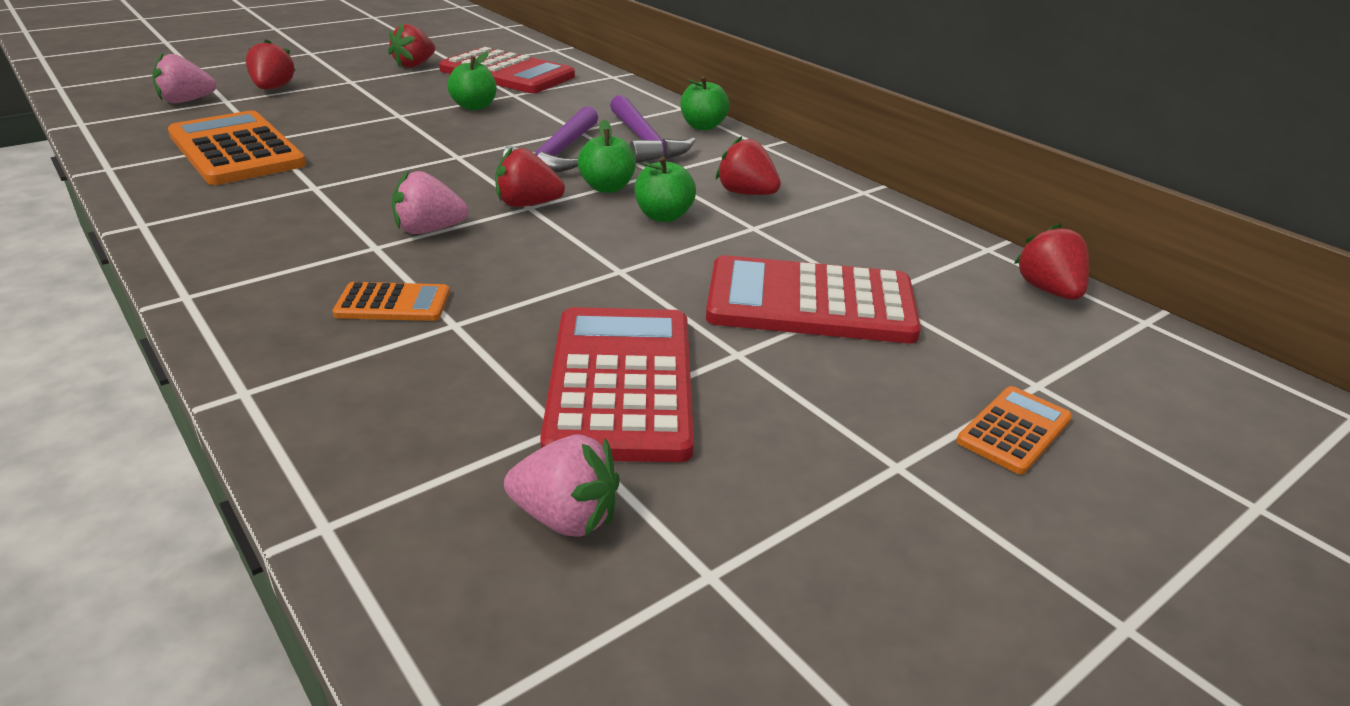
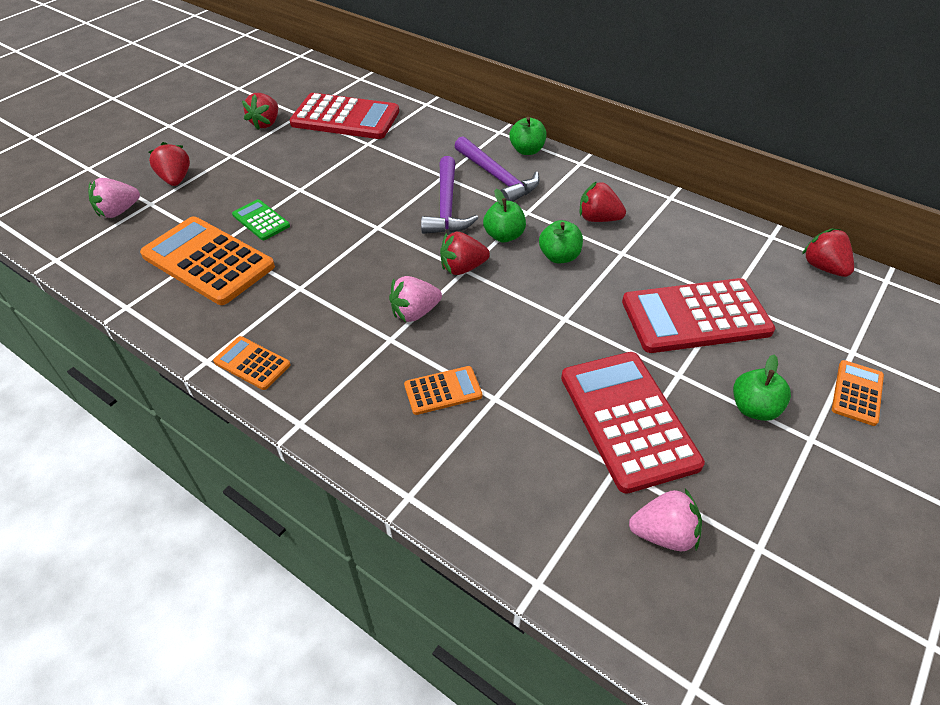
camera: 15 degrees left, 15 degrees up
(190, 236) = (252, 363): none -> orange calculator
(329, 130) = (261, 220): none -> green calculator
(474, 106) = (349, 165): green apple -> green apple (753, 408)

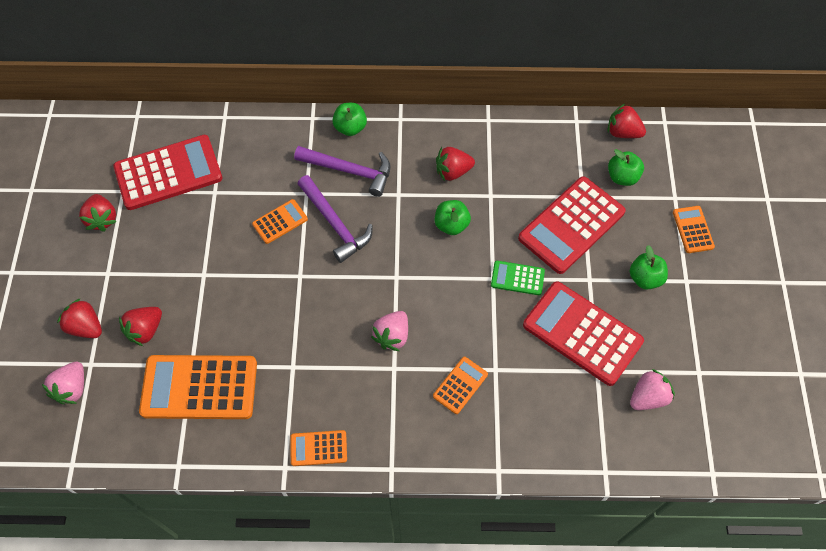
camera: 35 degrees left, 15 degrees up
(261, 220) = (202, 324): green calculator -> green calculator (517, 278)
(400, 184) = (280, 222): none -> orange calculator
(462, 268) = (393, 276): red strawberry -> red strawberry (145, 330)
(504, 236) = (399, 228): green apple -> green apple (622, 177)

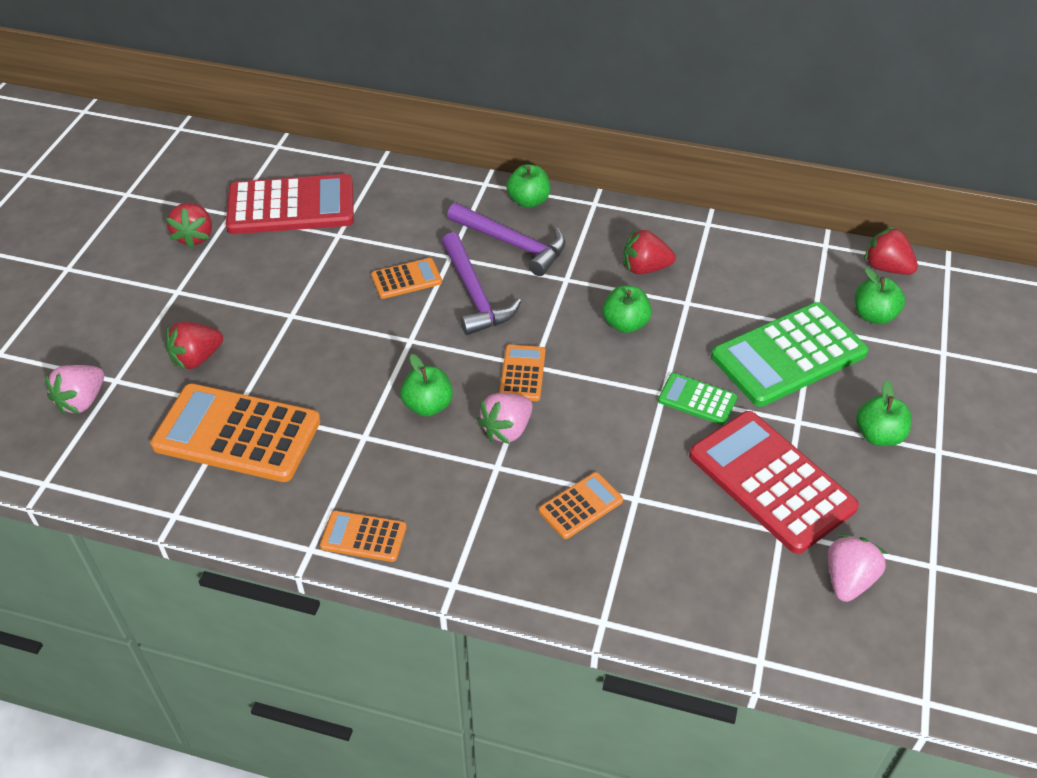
camera: 15 degrees right, 15 degrees down
(86, 327) = (127, 340): red strawberry -> none
(330, 329) = (428, 405): none -> green apple
(571, 225) = (788, 355): red calculator -> green calculator
(648, 397) = (848, 580): pink strawberry -> pink strawberry turned 45 degrees counterclockwise
(693, 229) = (961, 393): orange calculator -> orange calculator (522, 373)

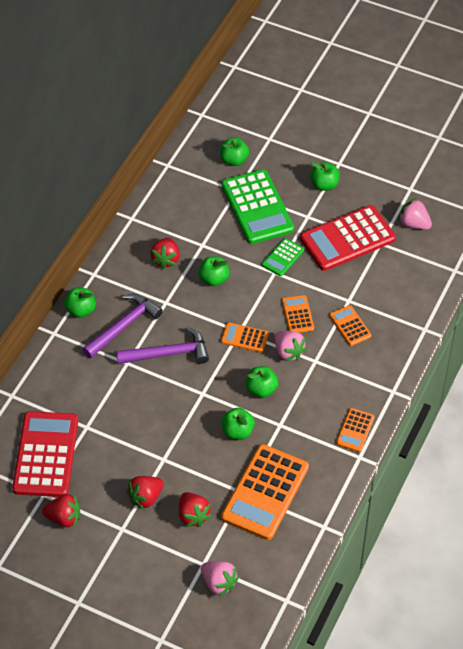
camera: 80 degrees left, 5 degrees up
(346, 388) = (237, 431): none -> green apple
(406, 279) = (144, 390): orange calculator -> orange calculator (297, 315)
(886, 268) = (195, 142): red strawberry -> red strawberry (145, 497)

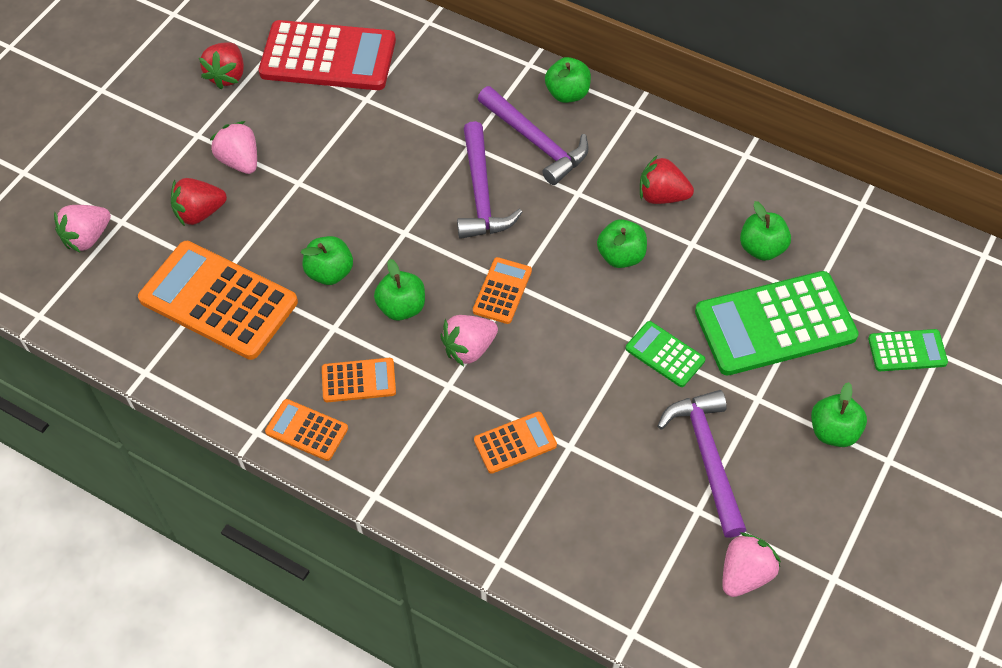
camera: 95 degrees right, 5 degrees up
(145, 497) = (240, 161): red strawberry -> pink strawberry
(234, 160) = (881, 296): green apple -> green apple (762, 248)
(269, 151) = (907, 351): none -> green calculator
(297, 315) = (543, 367): orange calculator -> orange calculator (358, 380)
(347, 239) = (707, 457): red calculator -> purple hammer

